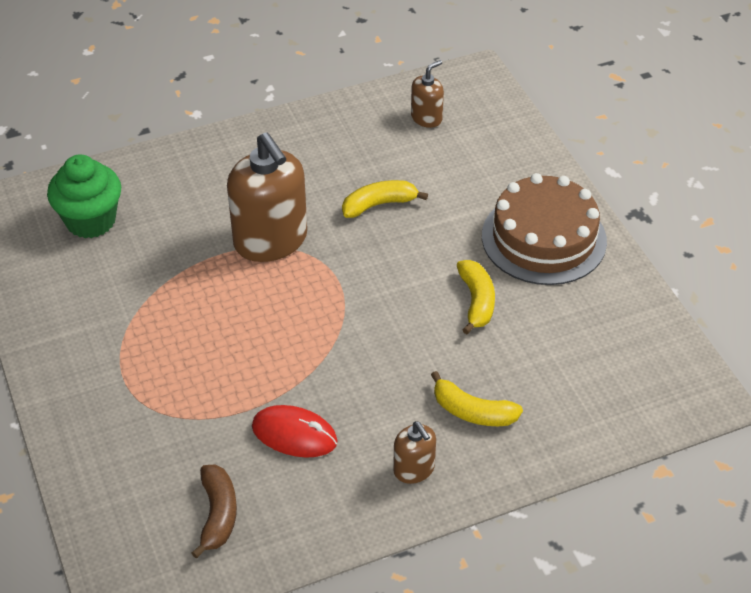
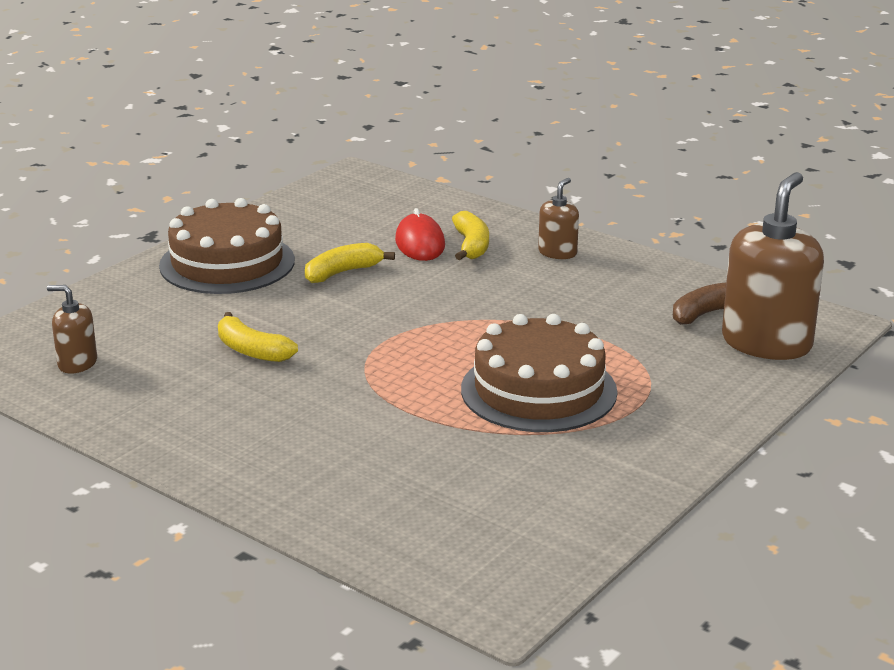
camera: 120 degrees left, 20 degrees down
(91, 220) = (451, 518): green cupcake -> none
(194, 333) = (538, 390): none -> brown cake
(270, 240) = (365, 392): brown soap dispenser -> brown soap dispenser (766, 343)
(294, 434) = (588, 307): red mouse -> red mouse (420, 243)

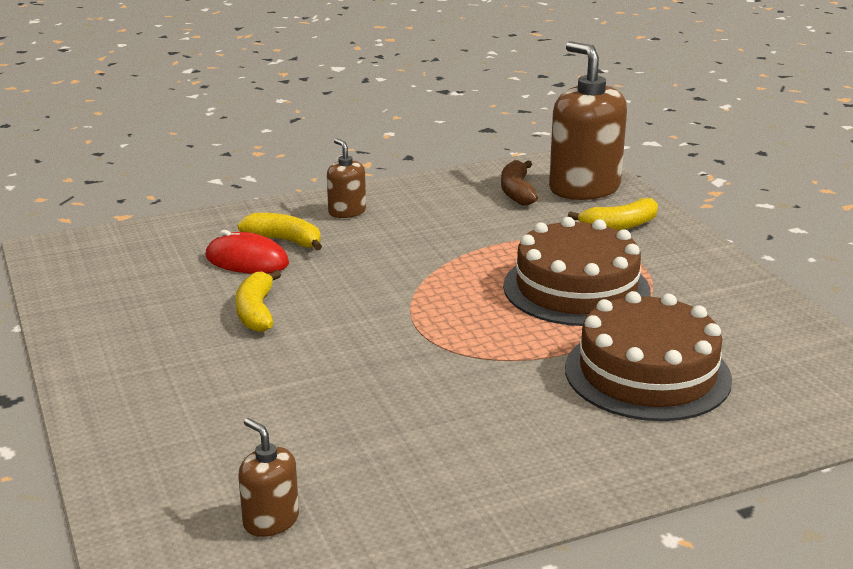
camera: 60 degrees left, 0 degrees up
(77, 363) = (271, 521): brown soap dispenser -> brown soap dispenser turned 90 degrees clockwise
(227, 263) = (149, 367): brown cake -> brown cake (647, 373)
(252, 350) = (362, 402): yellow banana -> yellow banana (619, 226)

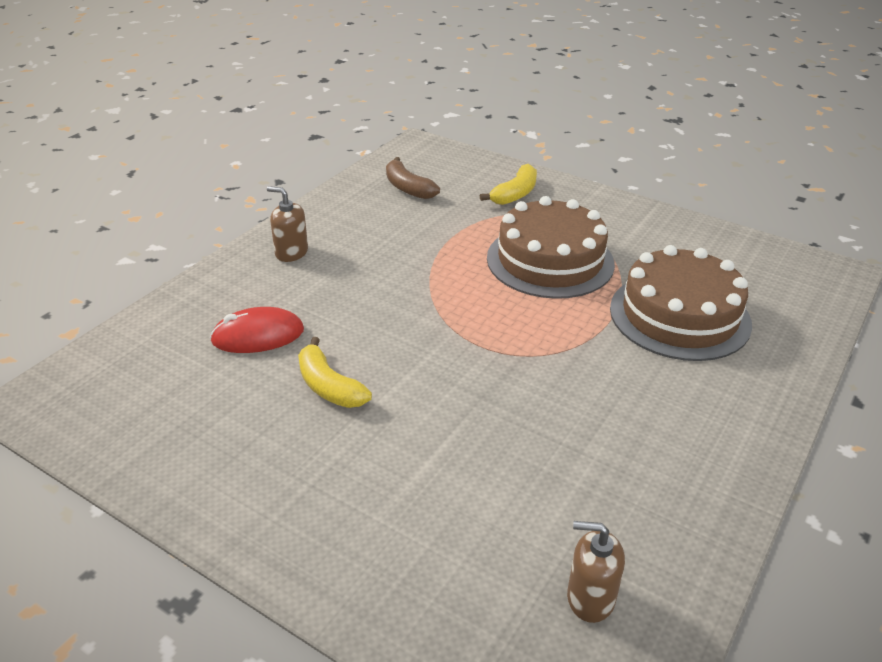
camera: 35 degrees left, 10 degrees up
(284, 240) = (269, 302): yellow banana -> none
(584, 188) = (453, 169): brown soap dispenser -> none

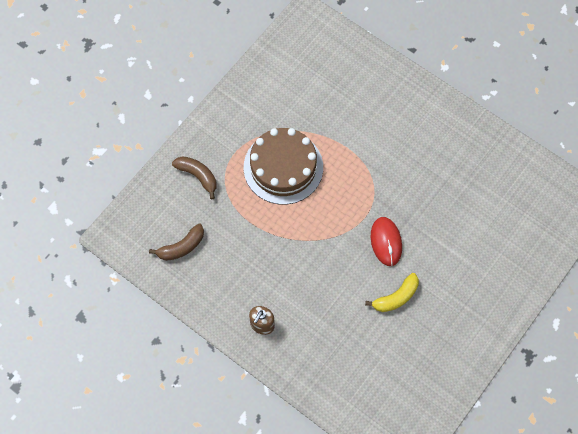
camera: 85 degrees left, 30 degrees up
(258, 335) = (350, 338): red mouse -> red mouse (386, 242)
(515, 194) = (198, 176): yellow banana -> brown banana
(590, 598) = (527, 193): brown soap dispenser -> none
(679, 316) = (343, 109): brown cake -> none

